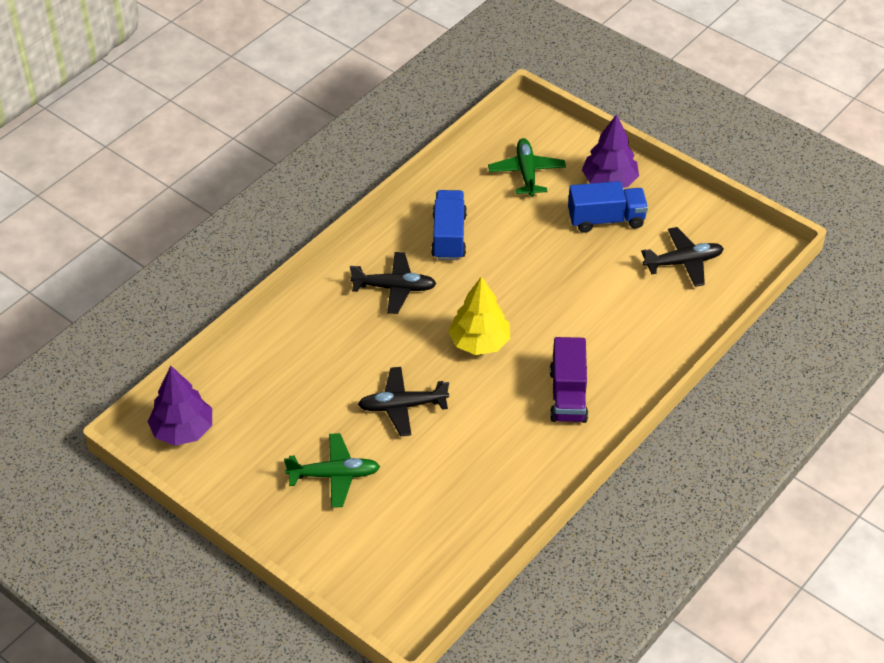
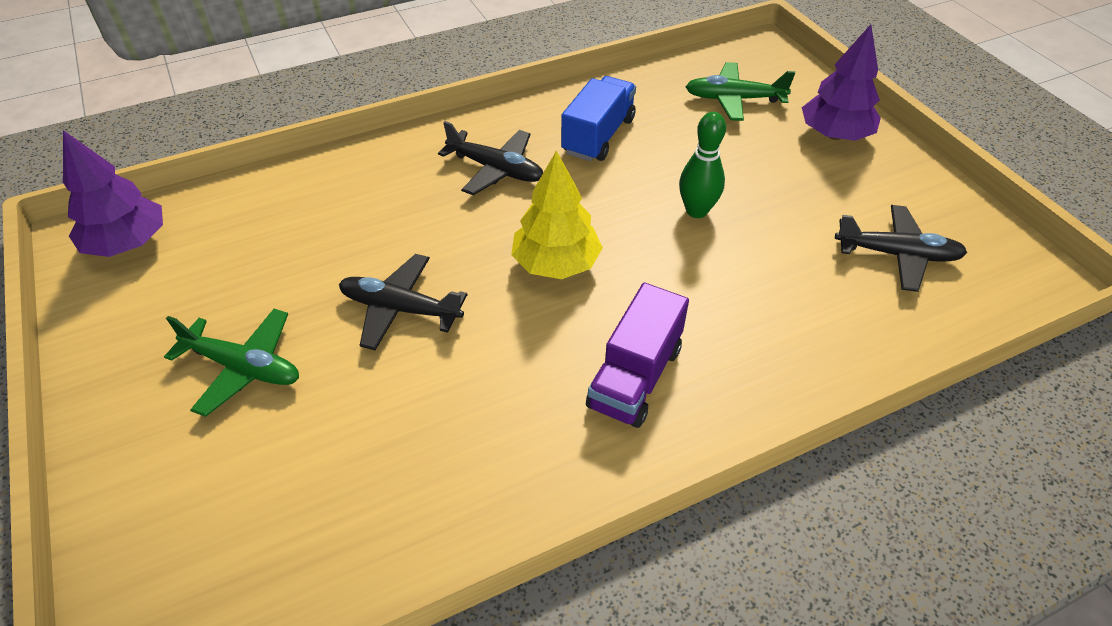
camera: 25 degrees right, 0 degrees up
(526, 172) = (733, 99): green plane -> green plane turned 105 degrees counterclockwise
(547, 273) = (696, 211): none -> green bowling pin
(606, 219) = (809, 174): blue truck -> none

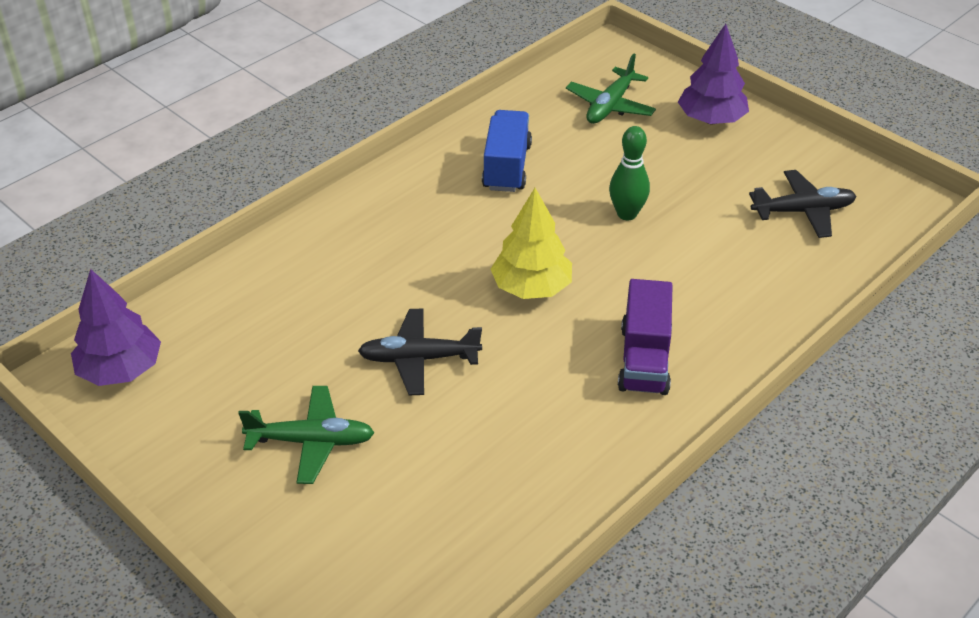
camera: 20 degrees left, 5 degrees down
(496, 170) = (430, 219): black plane -> none
(733, 99) = (610, 106): green plane -> green plane turned 45 degrees counterclockwise

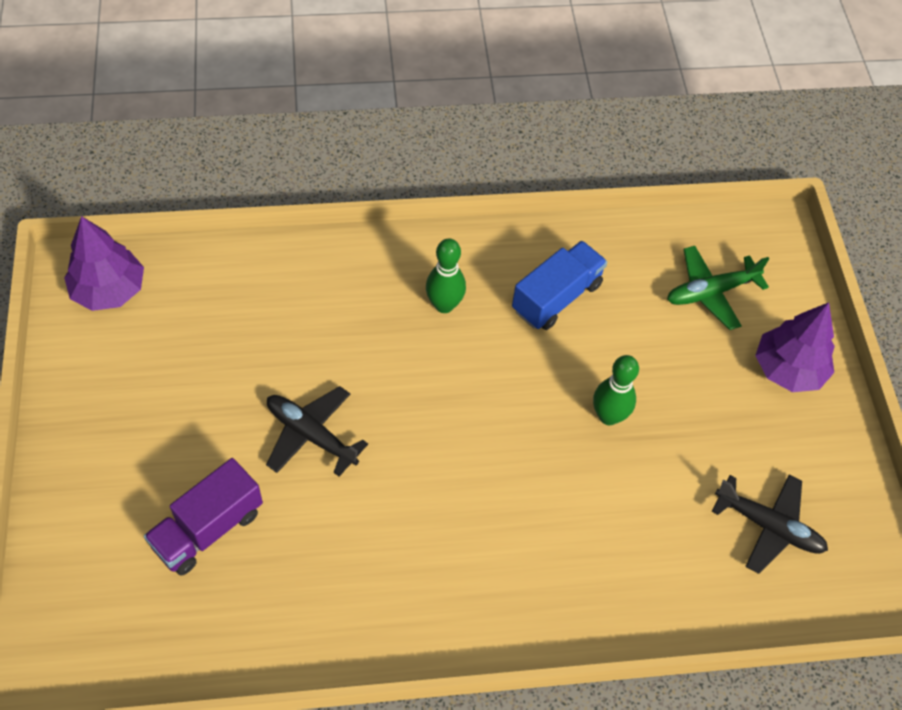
camera: 35 degrees right, 15 degrees up
(312, 441) = (172, 450): green plane -> none
(427, 218) = (444, 305): none -> green bowling pin
(531, 288) = (458, 432): yellow tree -> none
(644, 359) = (477, 568): purple truck -> purple truck (208, 529)

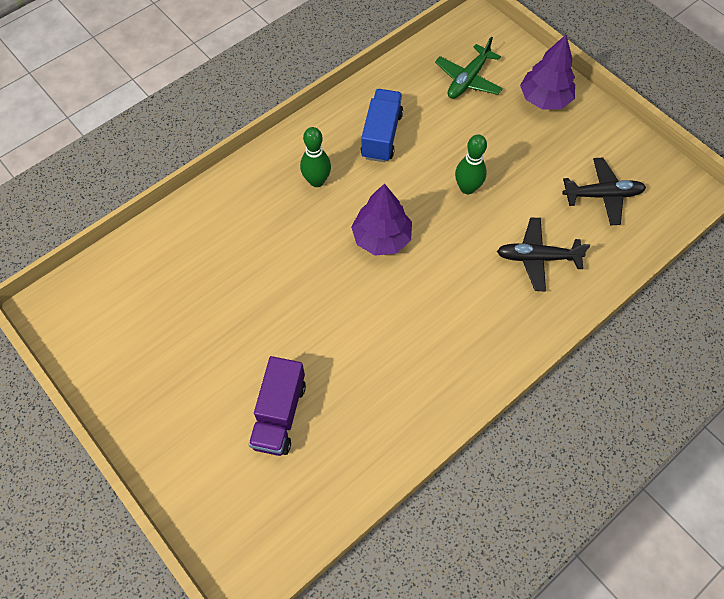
camera: 30 degrees left, 5 degrees up
(109, 290) = (83, 306): purple tree -> purple tree (381, 238)
(311, 434) = (297, 313): black plane -> black plane (537, 257)

